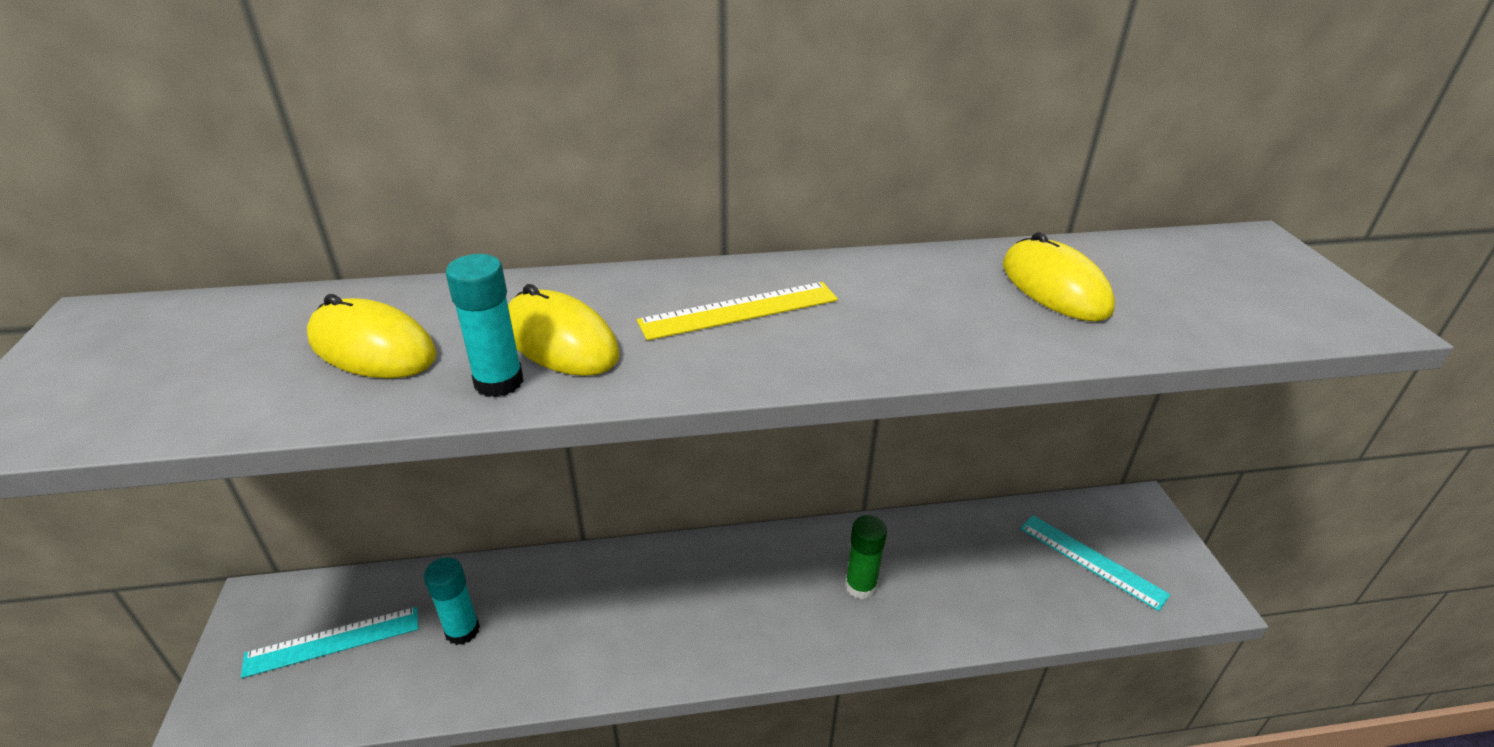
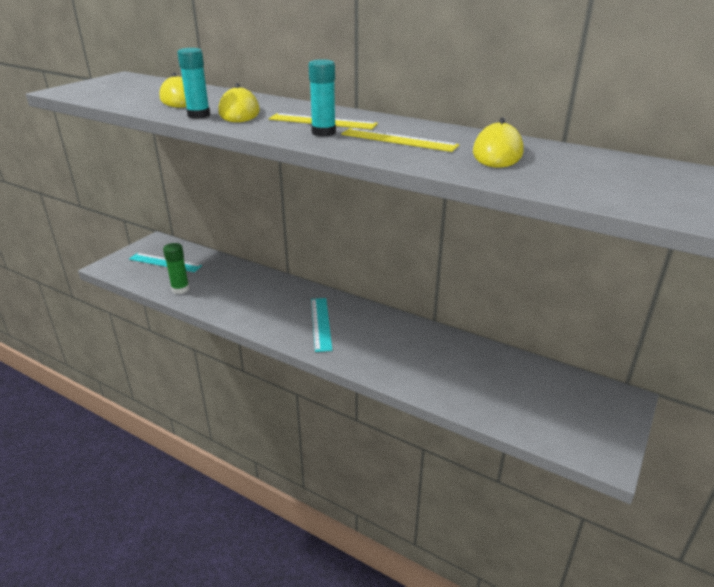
camera: 40 degrees right, 5 degrees down
(462, 630) = (208, 279): turquoise glue stick -> turquoise glue stick (323, 132)
(861, 586) = (390, 345): green glue stick -> green glue stick (180, 289)
(910, 311) = (398, 140): none -> yellow ruler
(1091, 561) = (545, 402): turquoise ruler -> turquoise ruler (321, 323)

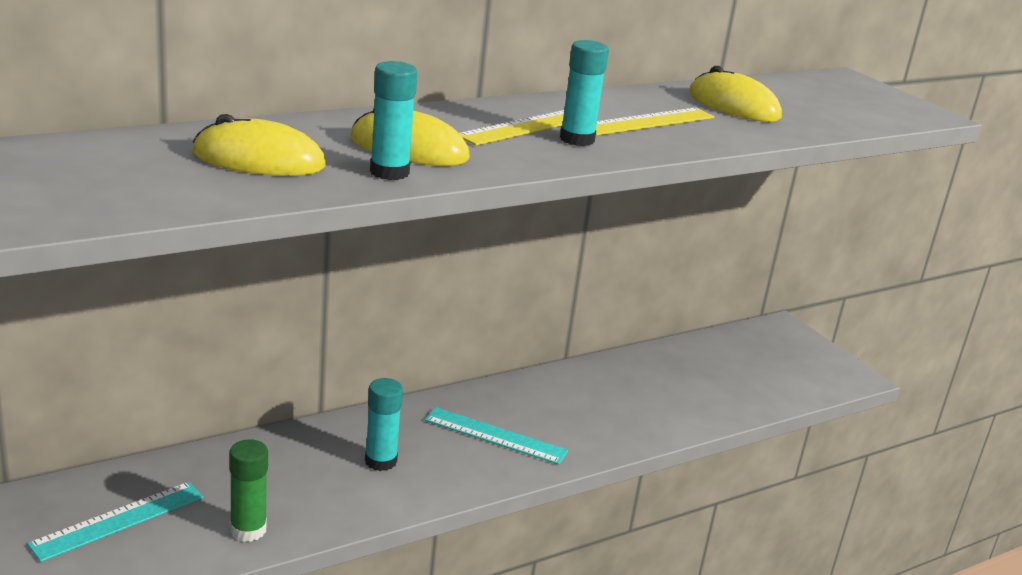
camera: 65 degrees left, 5 degrees down
(262, 300) = (380, 461): none -> turquoise glue stick

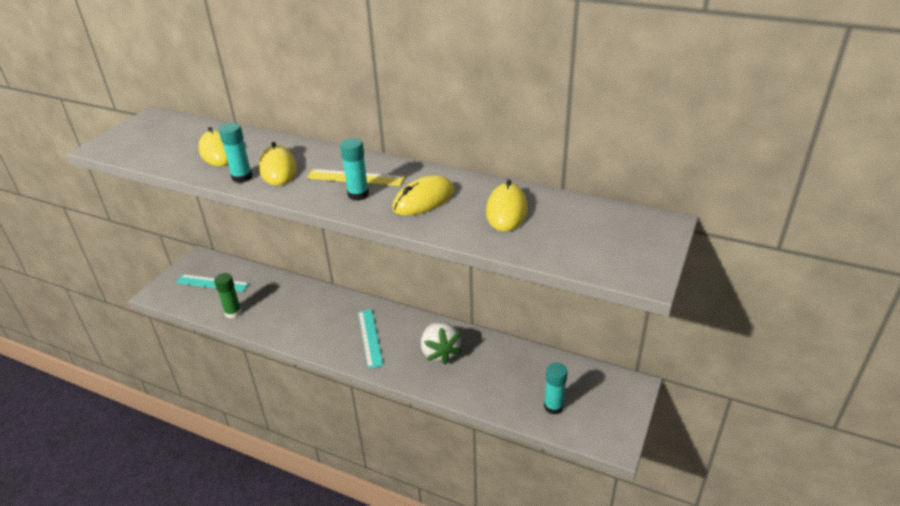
camera: 60 degrees right, 10 degrees up
(380, 461) = (313, 317): turquoise glue stick -> turquoise glue stick (553, 406)
(594, 402) = (440, 353): none -> white strawberry
(648, 122) = (423, 200): yellow ruler -> yellow mouse

